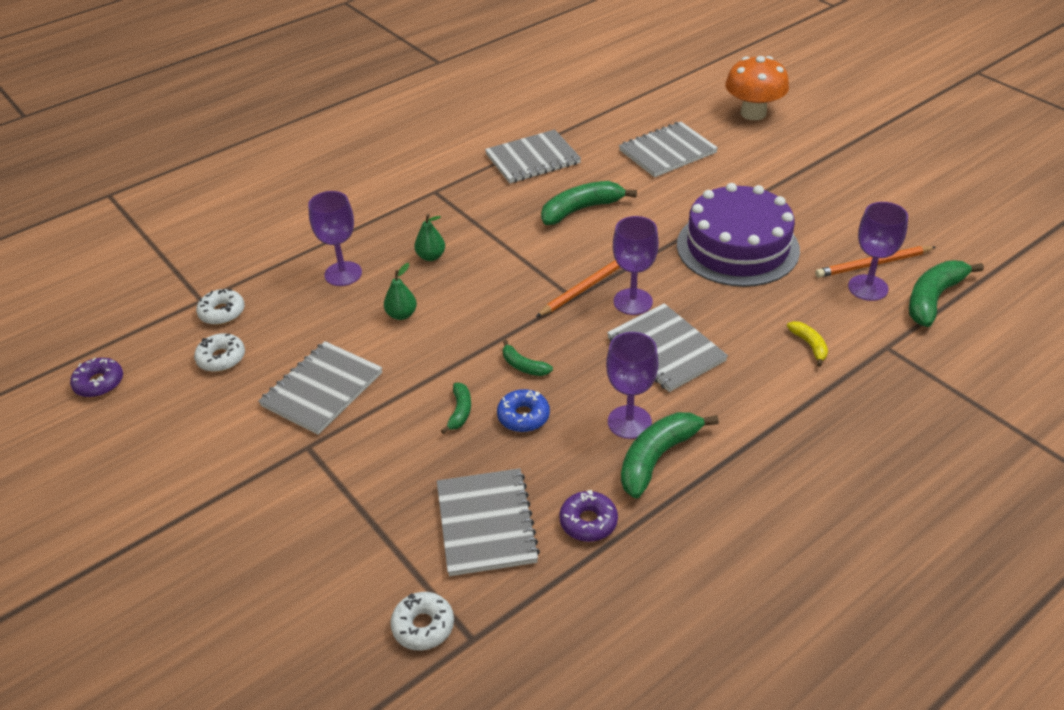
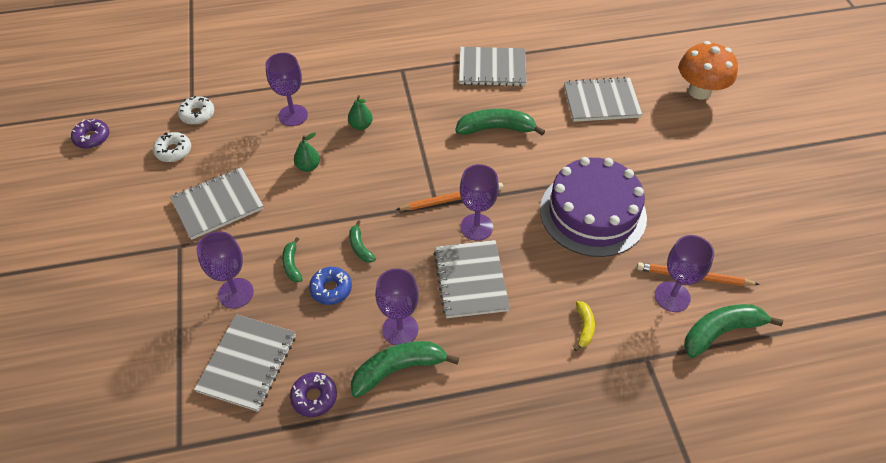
camera: 25 degrees right, 10 degrees up
(416, 464) = (236, 293): none -> purple goblet
(423, 626) = (156, 421): white donut -> none
(460, 411) = (292, 264): green banana -> green banana turned 135 degrees clockwise

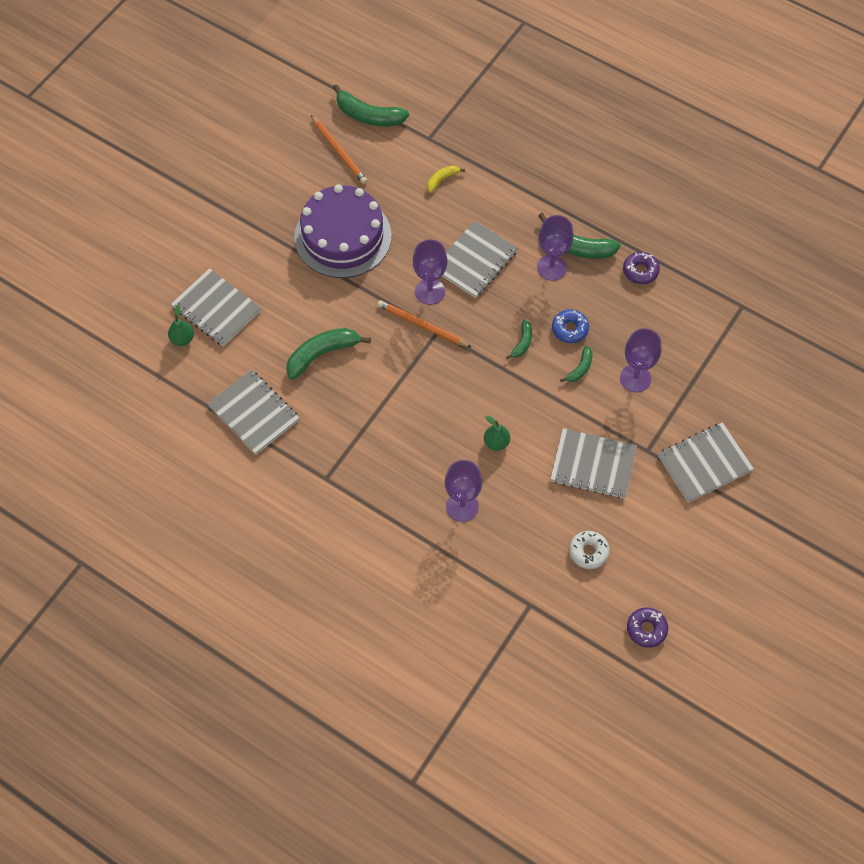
camera: 135 degrees left, 10 degrees up
(197, 114) = (539, 579): white donut -> none
(247, 363) = (664, 323): grey notebook -> grey notebook (704, 463)
(361, 125) = (419, 447): green pear -> green pear (182, 339)
(496, 128) = (322, 354): green banana -> green banana turned 105 degrees clockwise
(672, 297) = (368, 153): purple goblet -> none
(699, 91) = (135, 254): orange mushroom -> none

